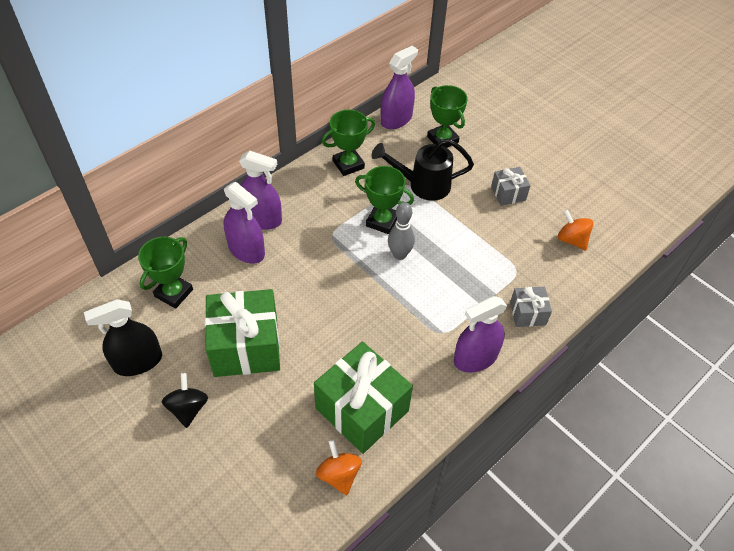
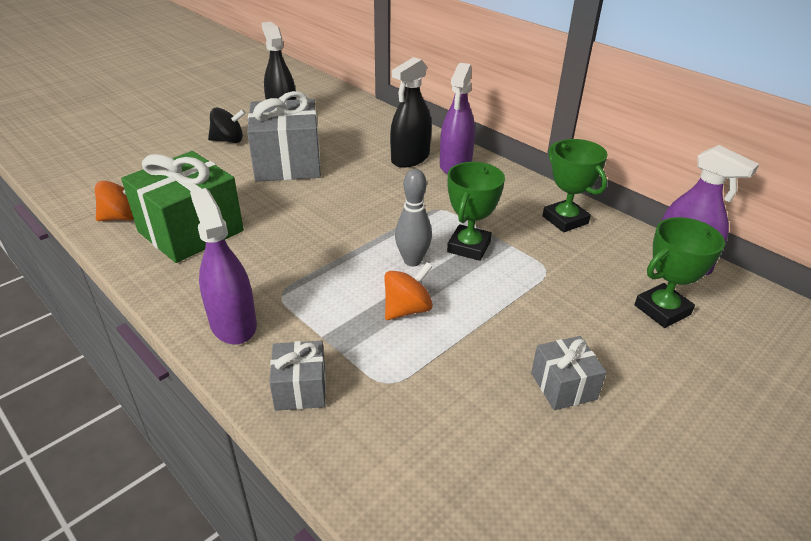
camera: 90 degrees right, 15 degrees down
(174, 293) = (355, 126): green trophy -> none
(246, 250) = (410, 158): purple spray bottle -> black spray bottle
(246, 347) = (287, 163): green gift -> grey gift
(423, 185) = (549, 285): black watering can -> none
(571, 240) = (467, 475): orange spinning top -> orange spinning top (407, 309)

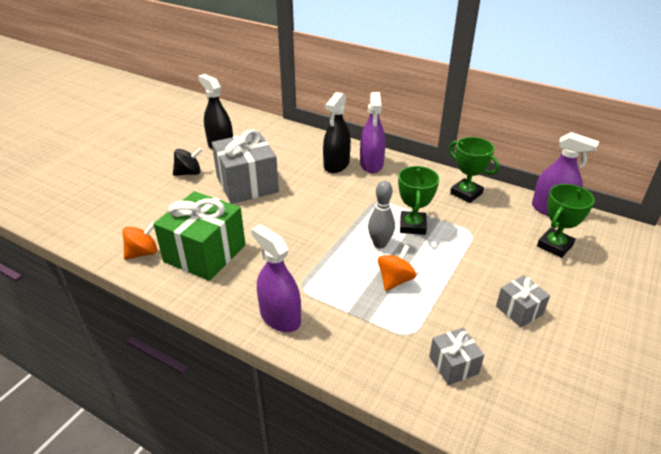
camera: 15 degrees left, 0 degrees up
(300, 389) = (354, 352): grey gift -> grey gift (453, 365)

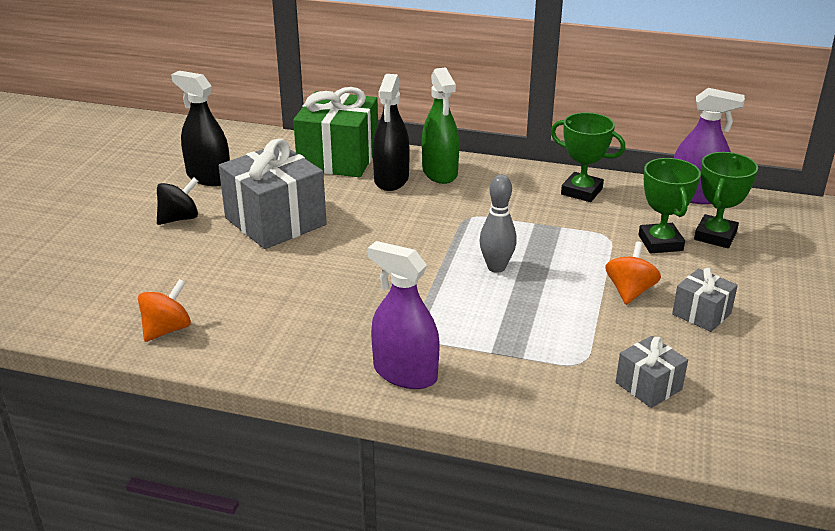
camera: 15 degrees left, 5 degrees down
(205, 253) = (260, 316): green gift -> green gift (338, 158)
(371, 164) = (440, 172): purple spray bottle -> green spray bottle
(395, 280) = (535, 306): orange spinning top -> orange spinning top (630, 291)
(412, 226) = (529, 240): green trophy -> green trophy (660, 243)

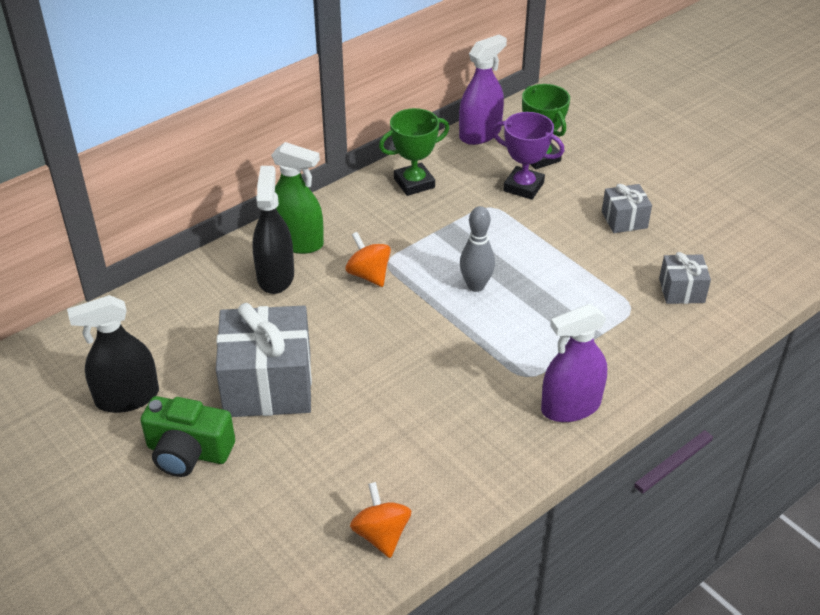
camera: 55 degrees left, 10 degrees up
(179, 218) = (188, 452): black spinning top -> green camera
(338, 158) = (197, 291): green gift -> none
(391, 179) = (275, 276): black spray bottle -> black spray bottle turned 135 degrees counterclockwise
(630, 291) = (569, 236): orange spinning top -> orange spinning top (369, 275)
(660, 243) = (523, 187): green trophy -> purple trophy

